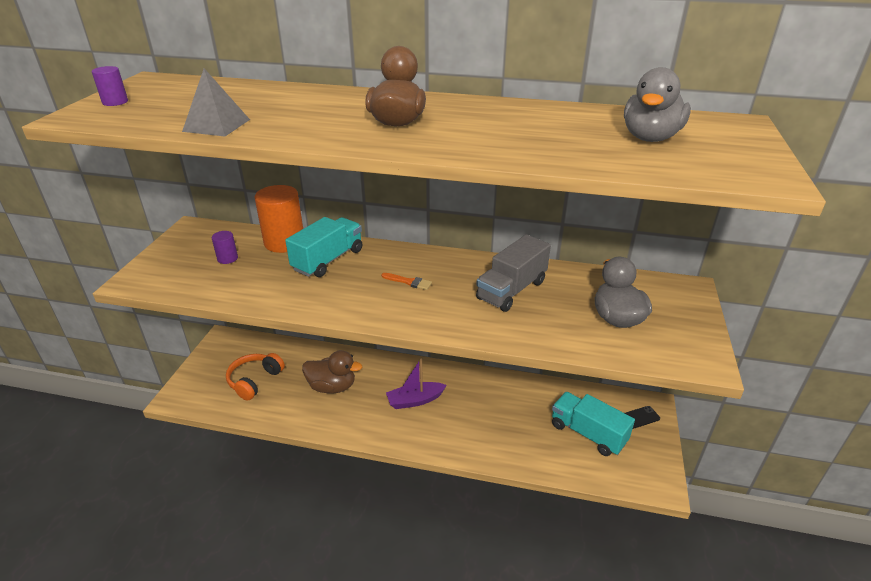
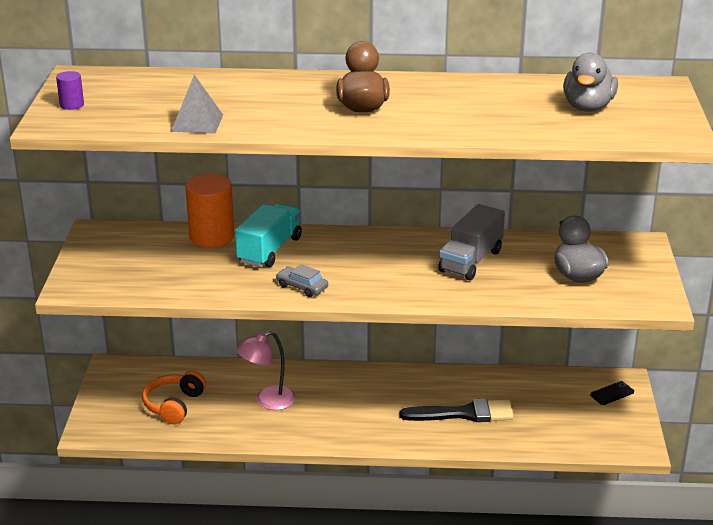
camera: 10 degrees left, 5 degrees down
(227, 258) = (159, 258): purple cylinder -> none
(332, 386) = (268, 401): brown duck -> pink lamp
(340, 301) = (302, 287): none -> grey car
(408, 282) = (364, 263): orange brush -> none
(415, 400) = (367, 404): purple boat -> none
(497, 422) = (463, 414): none -> black brush
(588, 433) = (561, 413): turquoise truck -> none

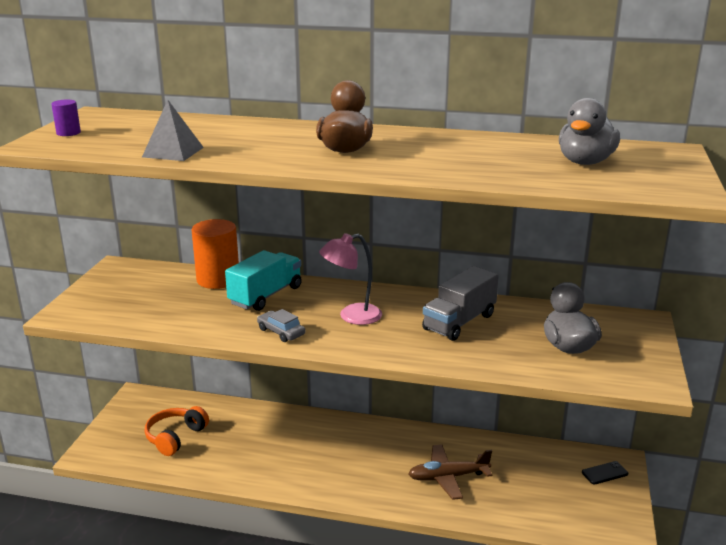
camera: 10 degrees right, 5 degrees down
(268, 401) = (262, 443): pink lamp -> pink lamp (351, 316)
(463, 414) = (448, 477): black brush -> brown plane

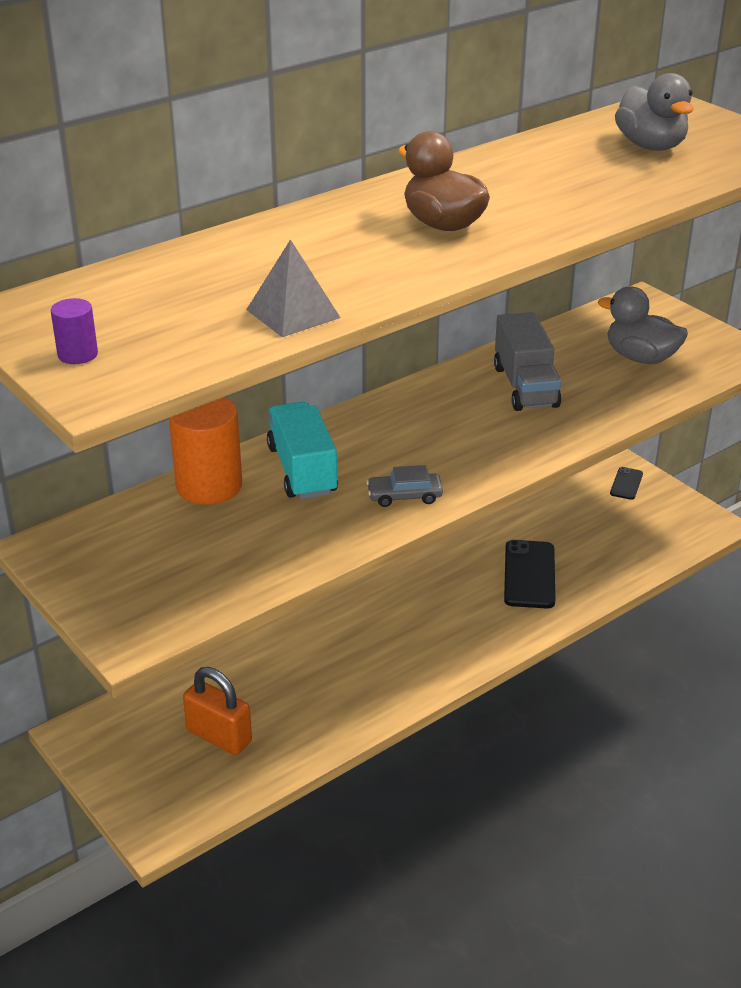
camera: 50 degrees left, 10 degrees up
(175, 437) = (219, 736): orange headphones -> orange padlock
(351, 316) = (429, 439): pink lamp -> none
(448, 477) = (529, 575): brown plane -> black phone

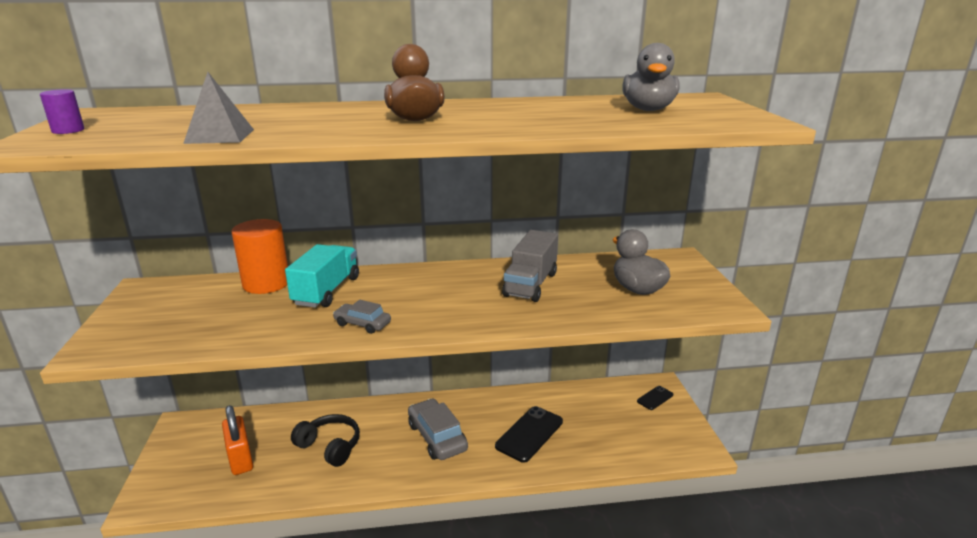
camera: 30 degrees right, 10 degrees down
(314, 678) = (329, 447): none -> black headphones
(430, 618) = (437, 437): none -> grey car

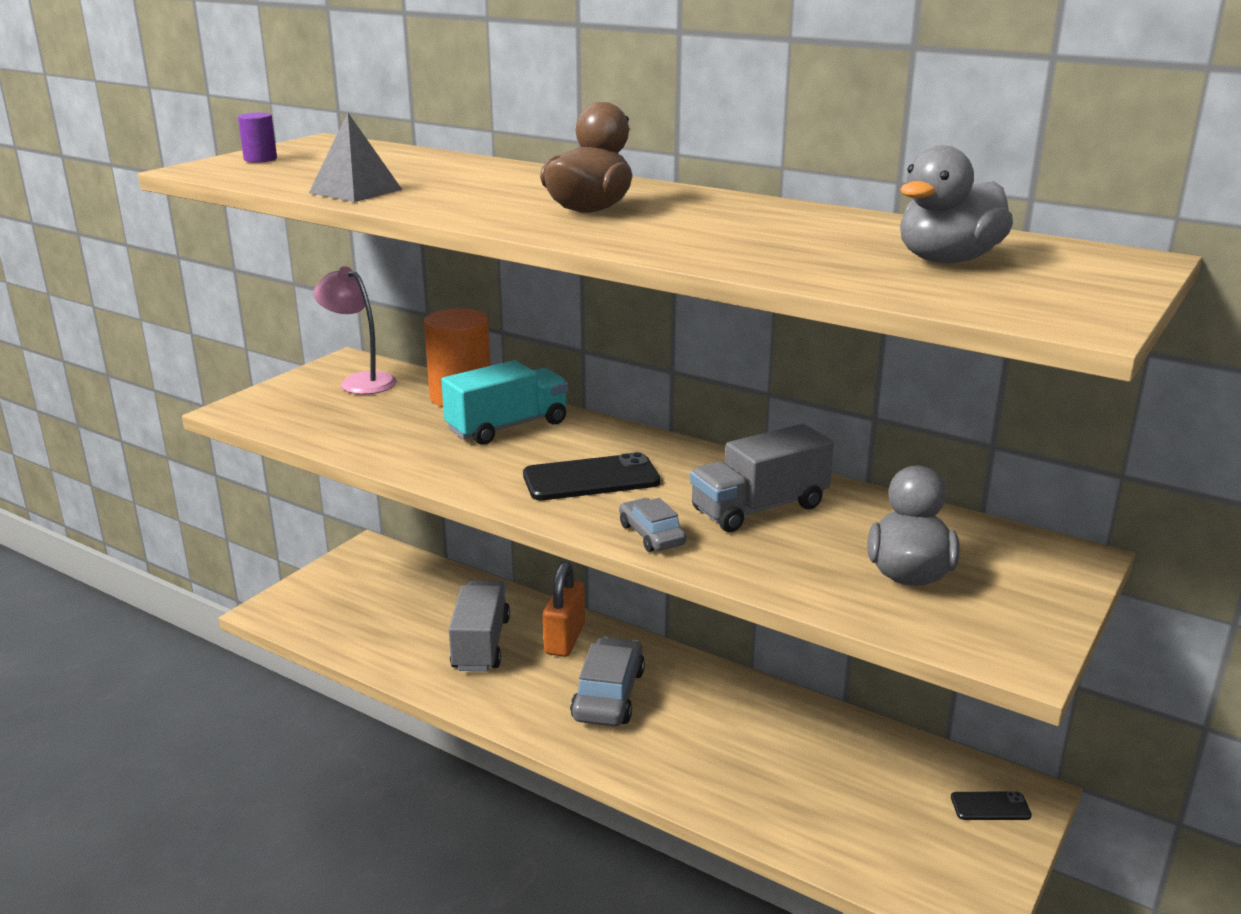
camera: 40 degrees right, 0 degrees up
(173, 297) = (360, 381): none -> pink lamp
(240, 459) = (385, 612): orange padlock -> orange padlock (564, 639)
(329, 447) = (481, 644): black headphones -> grey truck
(362, 324) = (490, 477): grey car -> grey car (651, 535)
(529, 434) = (729, 752): black phone -> black phone (591, 479)

